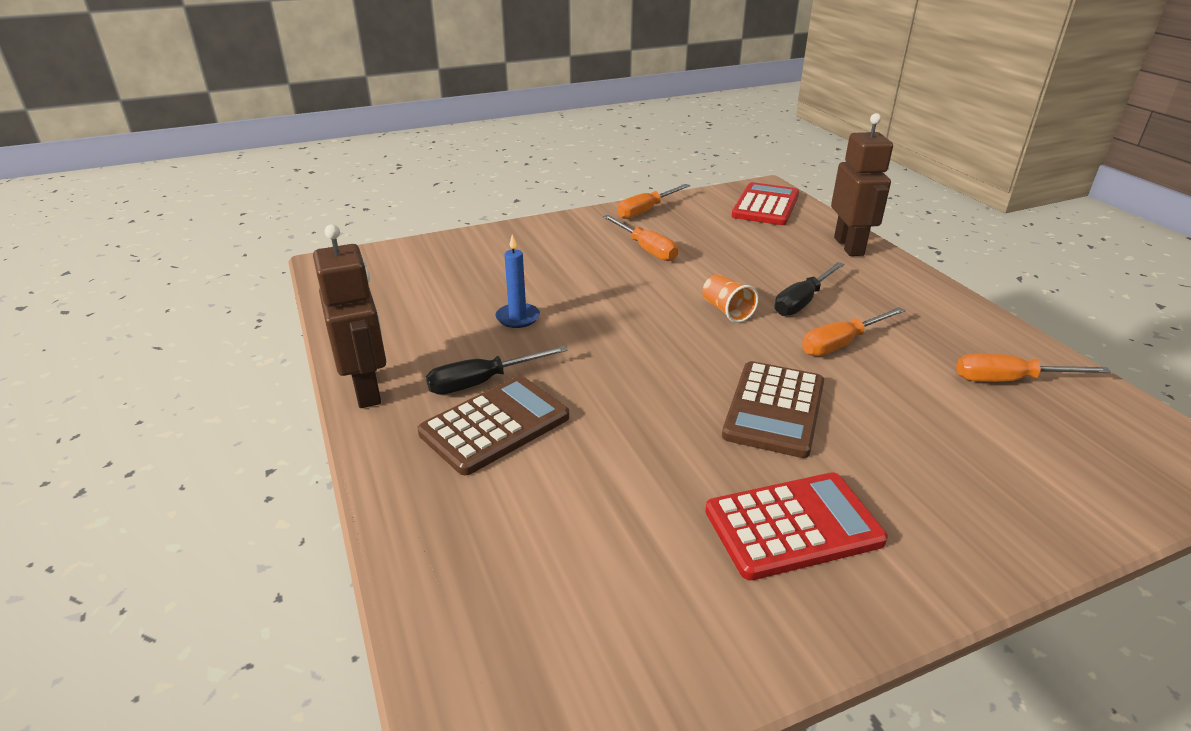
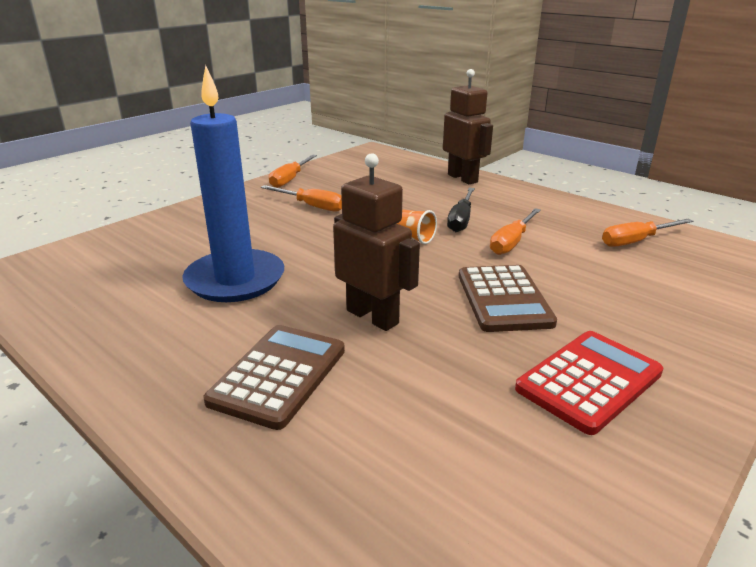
camera: 25 degrees left, 5 degrees down
(367, 390) = (119, 379): brown robot -> brown robot (373, 317)
(482, 382) = (239, 341): black screwdriver -> none
(517, 318) = (235, 280): blue candle -> blue candle, size x2.30
(766, 205) = (382, 162): red calculator -> none

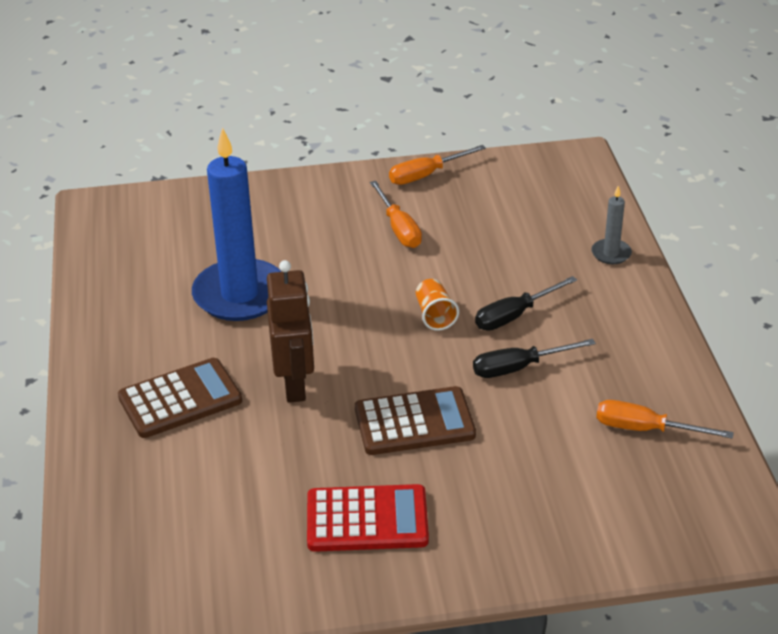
camera: 40 degrees right, 10 degrees up
(463, 178) = (611, 253): brown robot -> grey candle
(503, 299) = (414, 422): brown calculator -> brown calculator turned 135 degrees counterclockwise
(511, 242) = (518, 368): orange screwdriver -> black screwdriver

